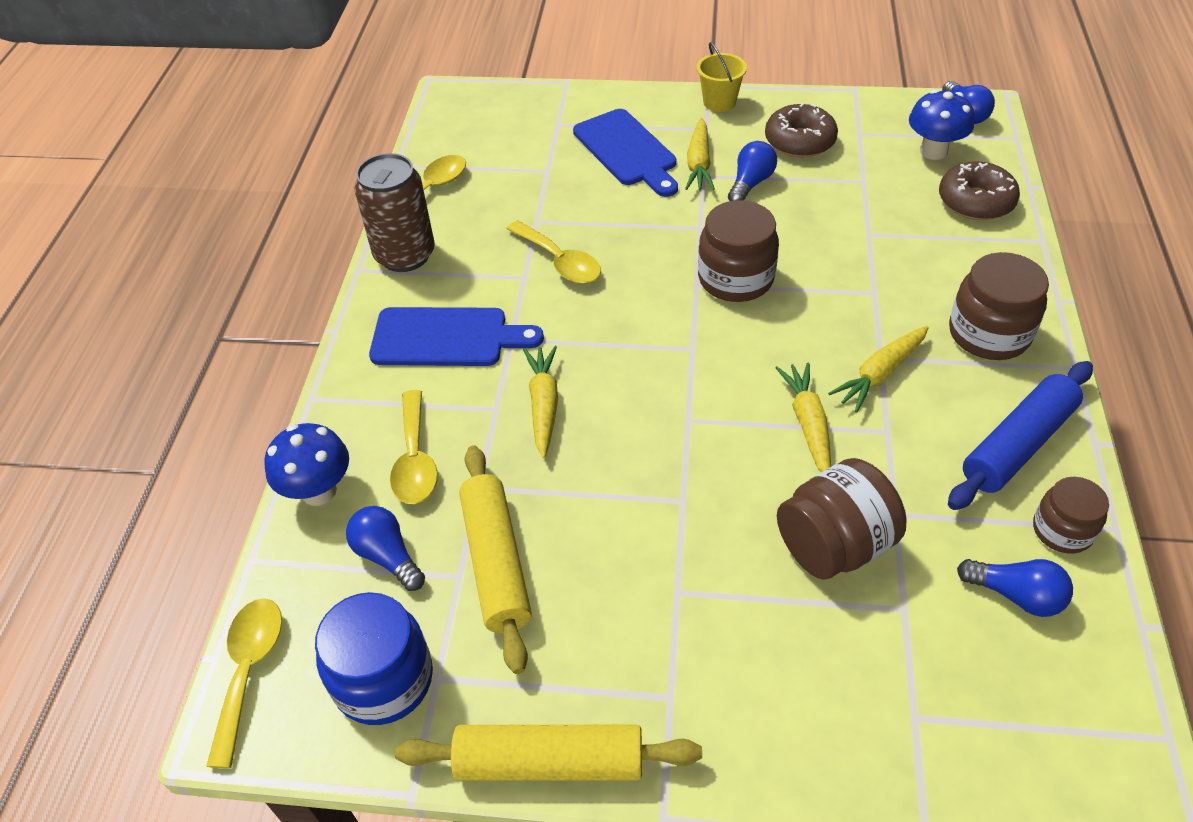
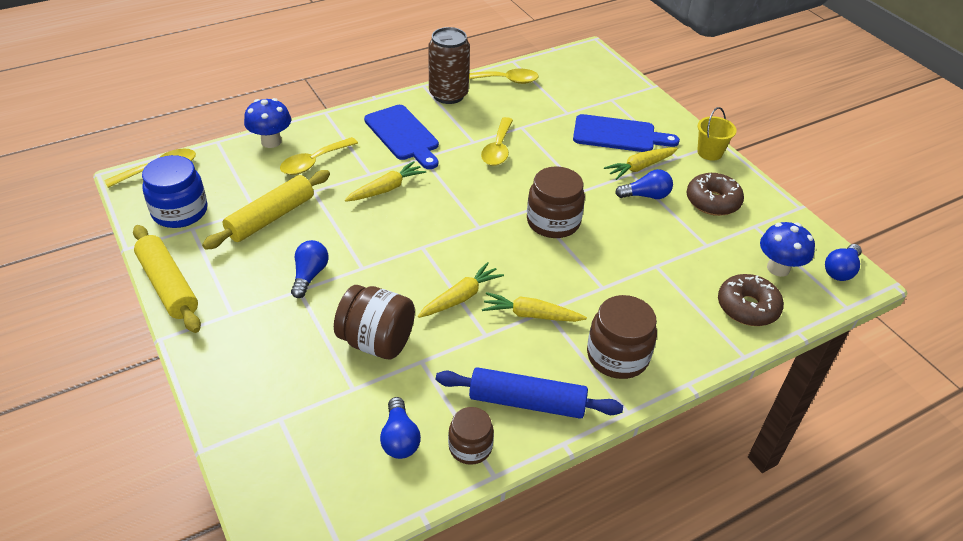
camera: 50 degrees right, 5 degrees down
(387, 556) = (249, 181): blue light bulb -> blue light bulb (309, 275)
(627, 151) = (618, 135): blue cutting board -> blue cutting board turned 105 degrees counterclockwise

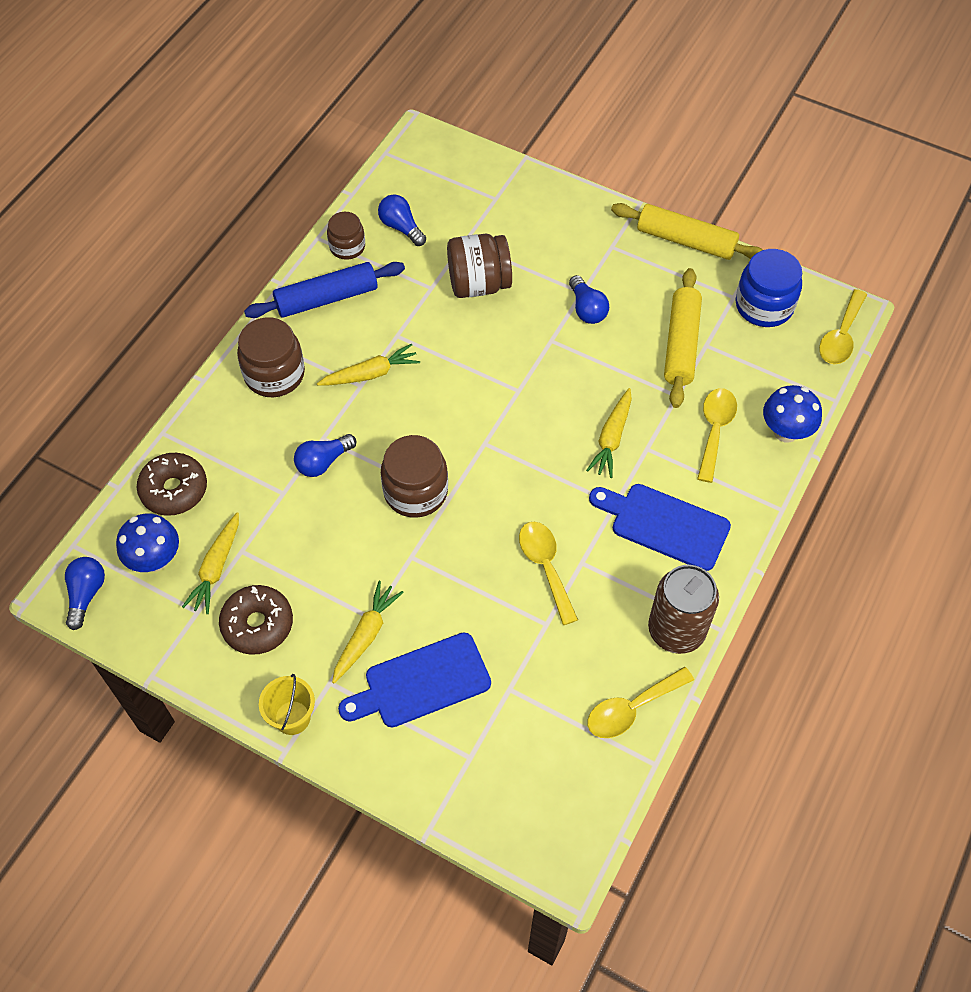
camera: 150 degrees right, 15 degrees up
(460, 297) = (443, 358): yellow carrot -> yellow carrot (216, 568)
(646, 195) = (337, 589): blue light bulb -> blue light bulb (323, 462)

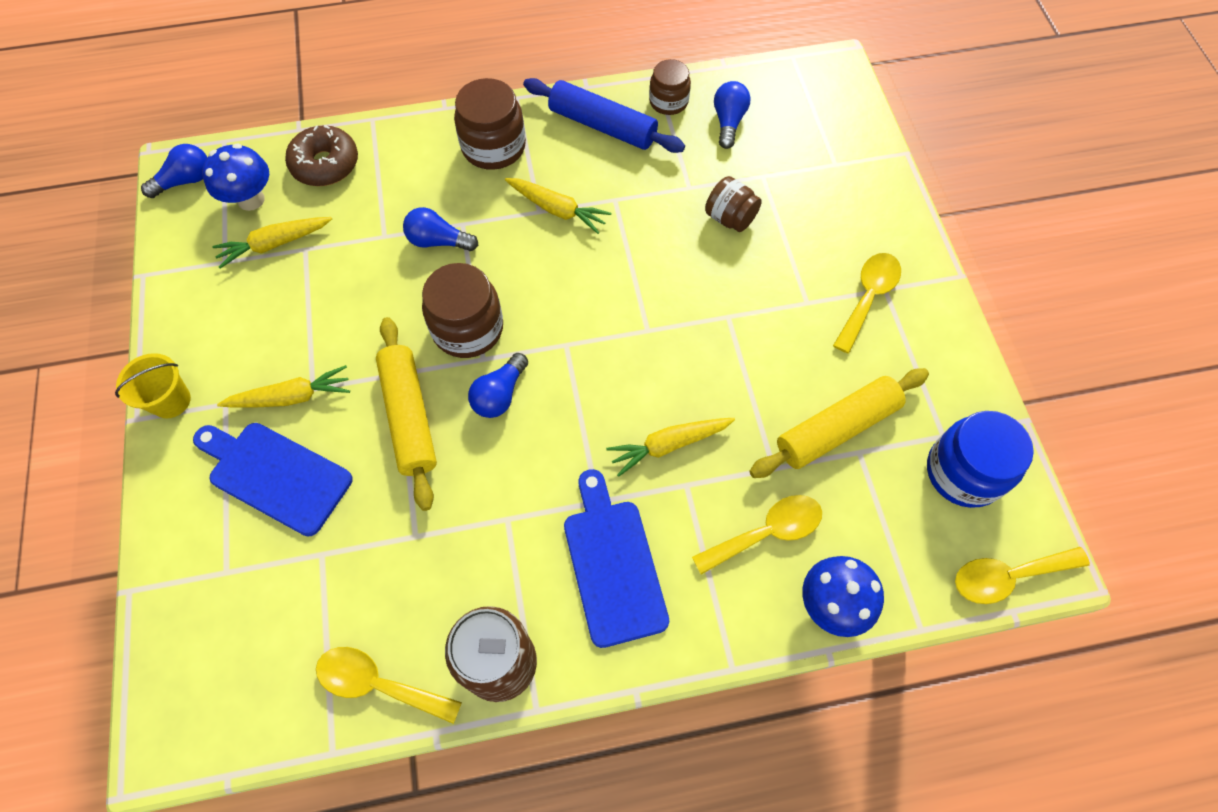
camera: 50 degrees right, 5 degrees up
(257, 624) = (243, 311): brown donut -> none
(478, 284) = (730, 218): brown jar -> brown jar, size x0.63
(545, 567) = (476, 490): yellow spoon -> yellow spoon (868, 297)
(587, 309) = (792, 320): blue light bulb -> blue light bulb (500, 394)
(686, 240) = (962, 345): yellow rolling pin -> yellow rolling pin (410, 416)

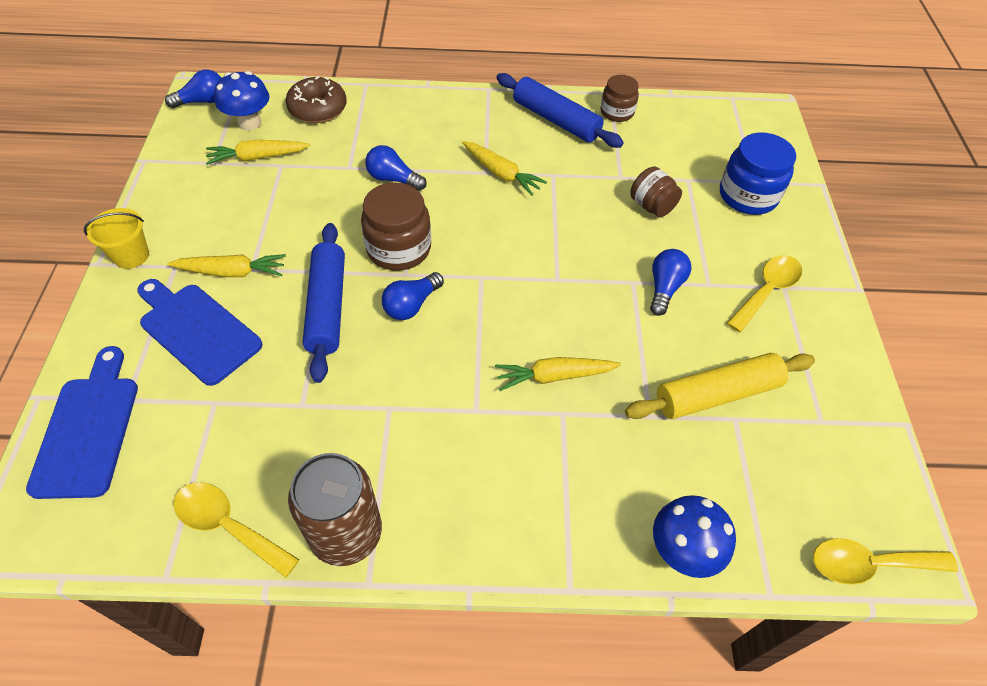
camera: 10 degrees right, 10 degrees down
(410, 416) = (327, 307): yellow rolling pin -> blue rolling pin
(493, 147) = (460, 120): brown jar -> none
(612, 564) = (476, 468): blue cutting board -> blue cutting board (88, 429)
(728, 122) = (666, 135): blue light bulb -> blue light bulb (664, 288)
(766, 532) = (630, 471): yellow spoon -> none
(963, 472) = (837, 458): blue jar -> blue jar (748, 196)

